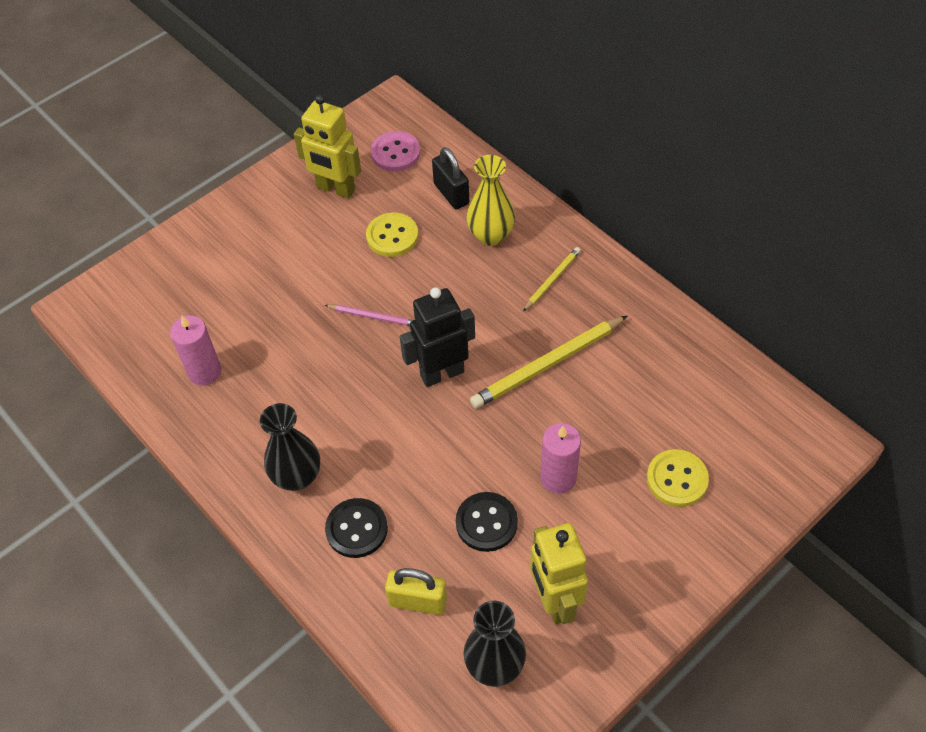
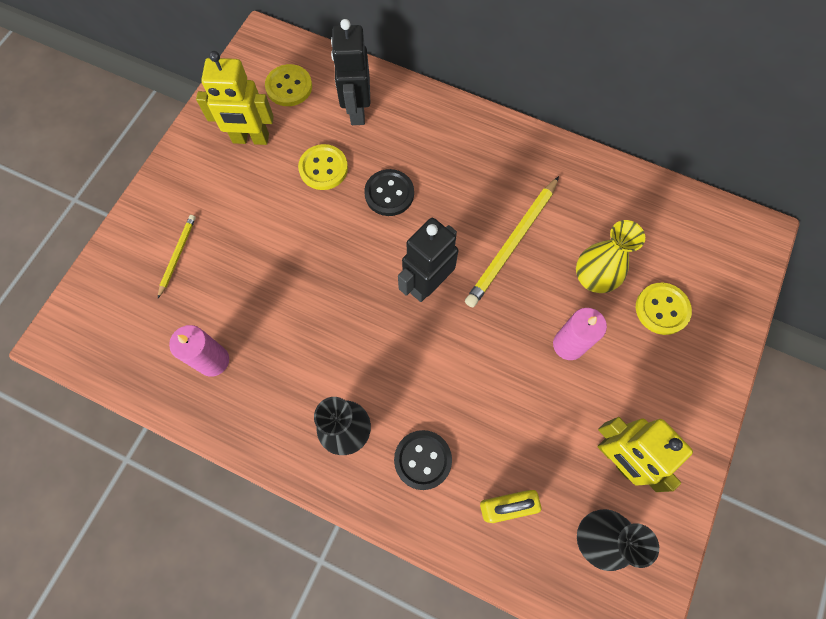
camera: 25 degrees left, 15 degrees up
(373, 317) = (343, 252): pink pencil -> none
(395, 153) = (289, 87): pink button -> yellow button
(451, 194) = (357, 111): black padlock -> black robot
(486, 523) = (529, 409): black button -> black button (389, 194)
(491, 235) = (409, 139): yellow vase -> yellow vase (593, 278)
(552, 280) = (480, 164): yellow pencil -> yellow pencil (177, 255)

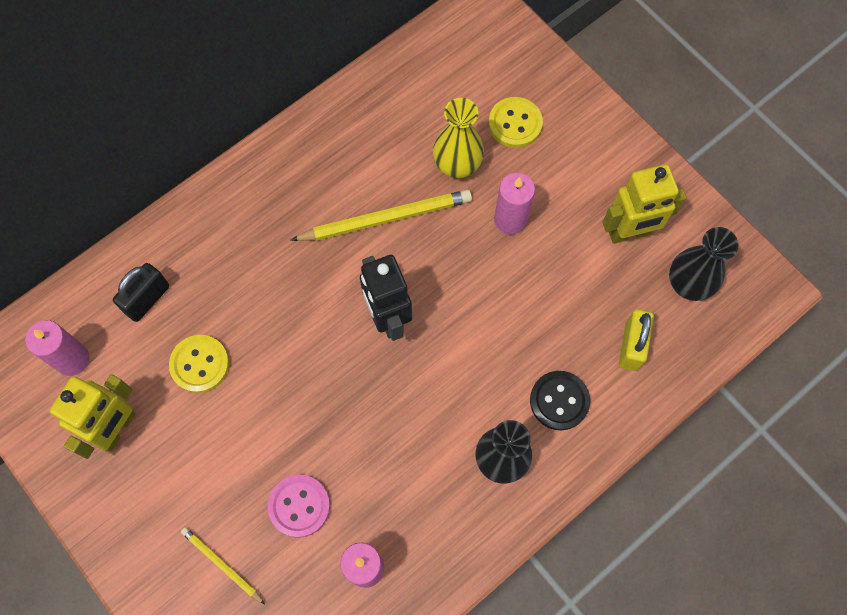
camera: 65 degrees left, 0 degrees up
(243, 289) = (299, 506): none -> pink button
(289, 87) = (72, 359): yellow button -> pink candle
(357, 111) = (147, 299): black robot -> black padlock
(389, 194) = (267, 310): black button -> none
(512, 244) = (385, 218): yellow pencil -> yellow pencil turned 75 degrees counterclockwise

